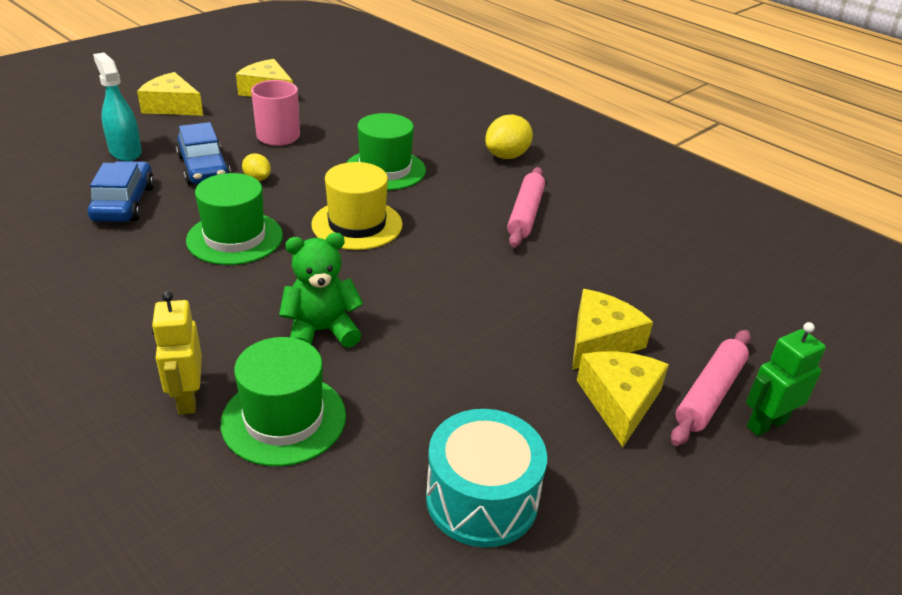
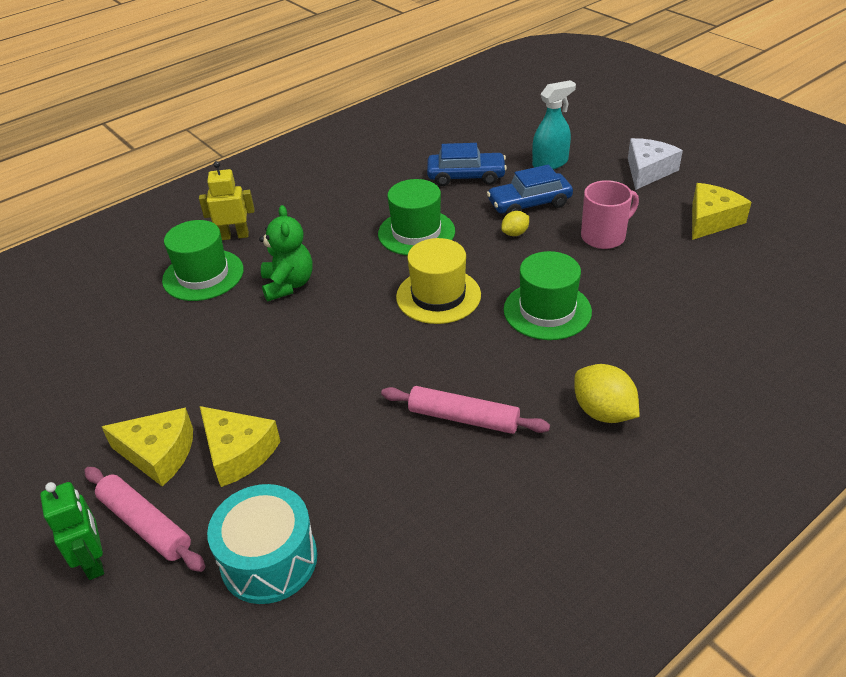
camera: 100 degrees right, 5 degrees up
(172, 106) = (648, 171): yellow cheese -> white cheese
(482, 499) = (99, 364): turquoise drum -> turquoise drum (269, 560)

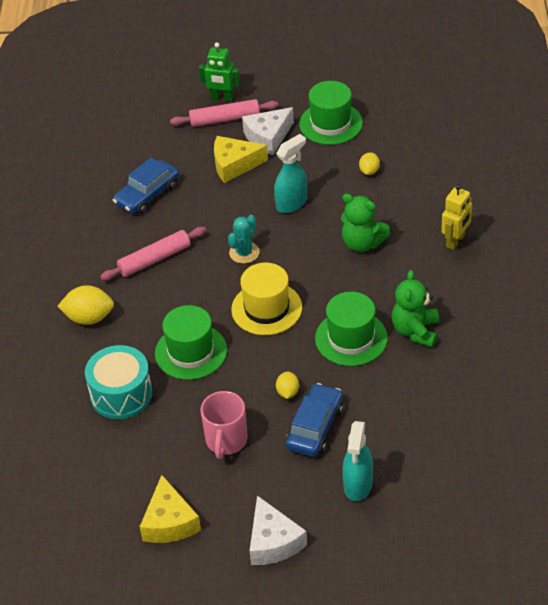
camera: 130 degrees right, 5 degrees up
(159, 453) = (268, 137): yellow cheese -> white cheese
(168, 335) = (369, 171): none -> yellow lemon
(203, 275) = (420, 208): green hat -> green hat (331, 123)
(268, 364) = (292, 203): none -> turquoise spray bottle
(269, 560) = (155, 150): turquoise drum -> turquoise drum (121, 394)
(370, 207) = (415, 331): none -> green teddy bear
(380, 354) = (244, 253): none -> turquoise cactus
(466, 176) = (397, 415): blue car -> blue car (147, 194)

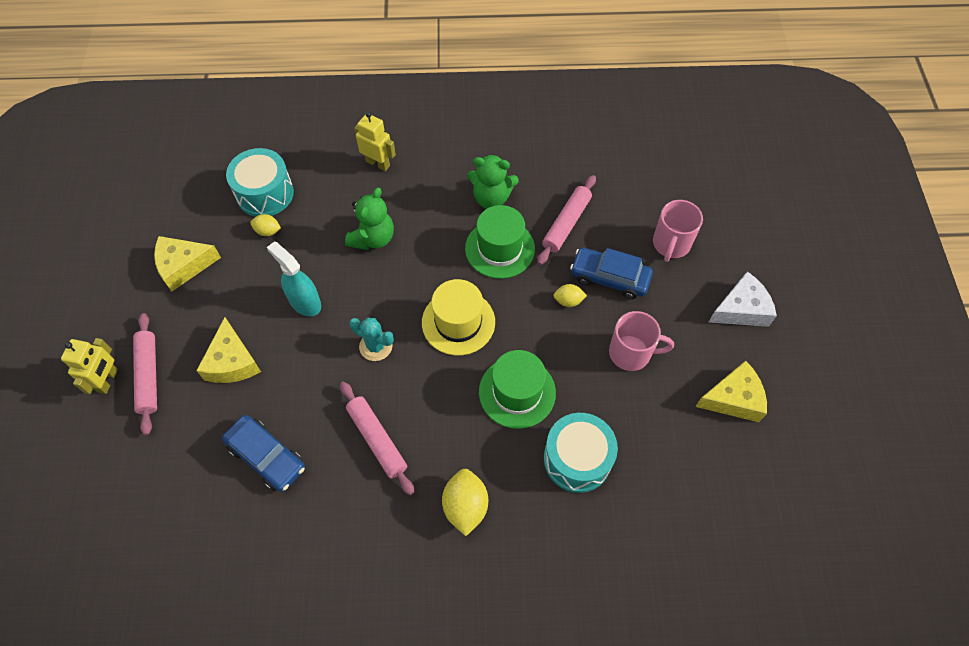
camera: 95 degrees left, 15 degrees up
(222, 98) = (108, 380): green robot -> yellow robot
(268, 137) = (192, 328): white cheese -> none
(331, 123) = (184, 266): green hat -> yellow cheese
(358, 484) = (671, 244): turquoise spray bottle -> pink mug
(383, 393) = (566, 224): none -> pink rolling pin
(413, 164) = (265, 193): none -> turquoise drum

